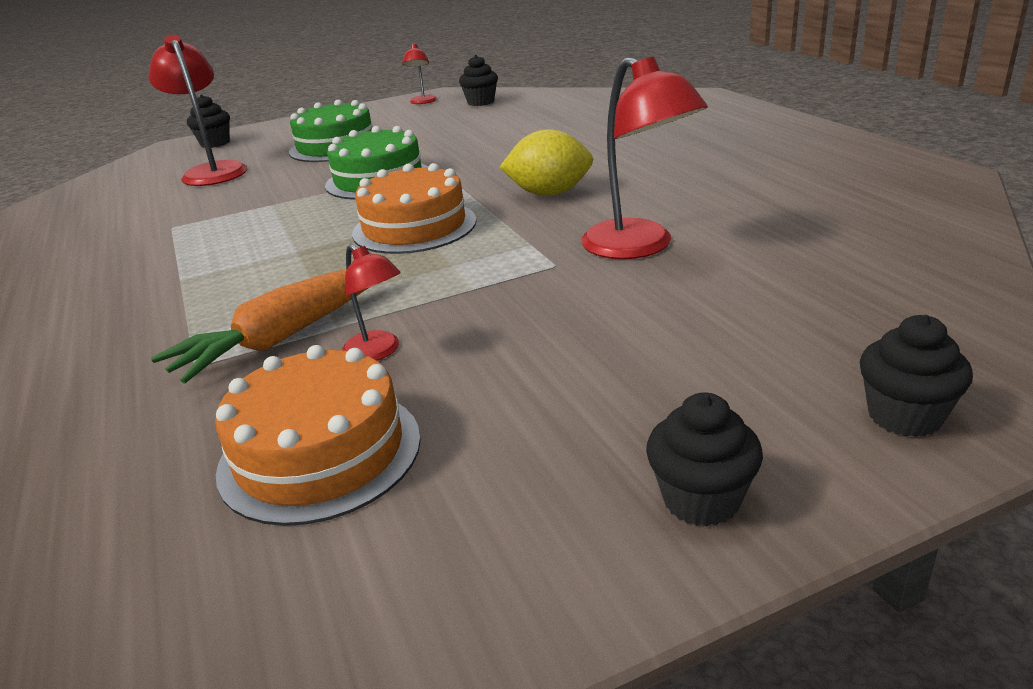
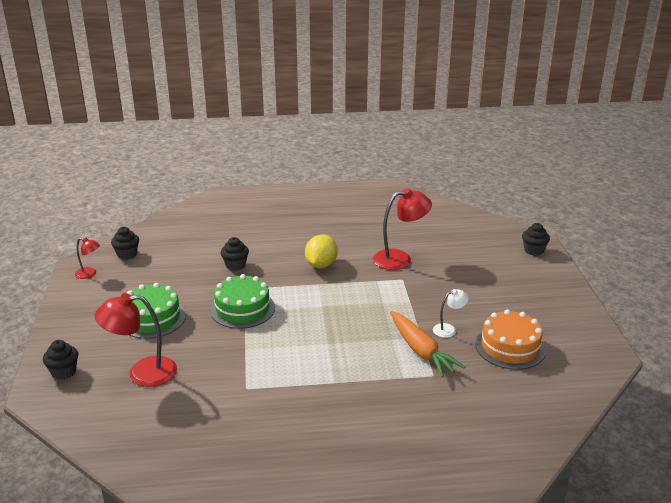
camera: 75 degrees left, 0 degrees up
(378, 352) = (449, 329): red lamp -> white lamp
(414, 227) = (328, 306): orange cake -> none
(701, 499) = (556, 288): black cupcake -> black cupcake (235, 265)

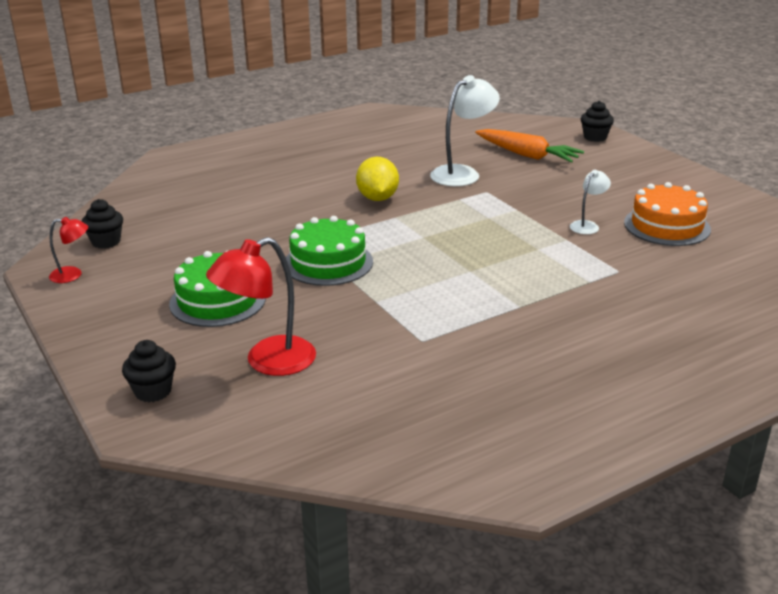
camera: 25 degrees left, 0 degrees up
(235, 265) = (270, 221): black cupcake -> none
(400, 259) = (462, 173): red lamp -> white lamp
(421, 351) = (580, 252): orange carrot -> orange carrot (527, 155)

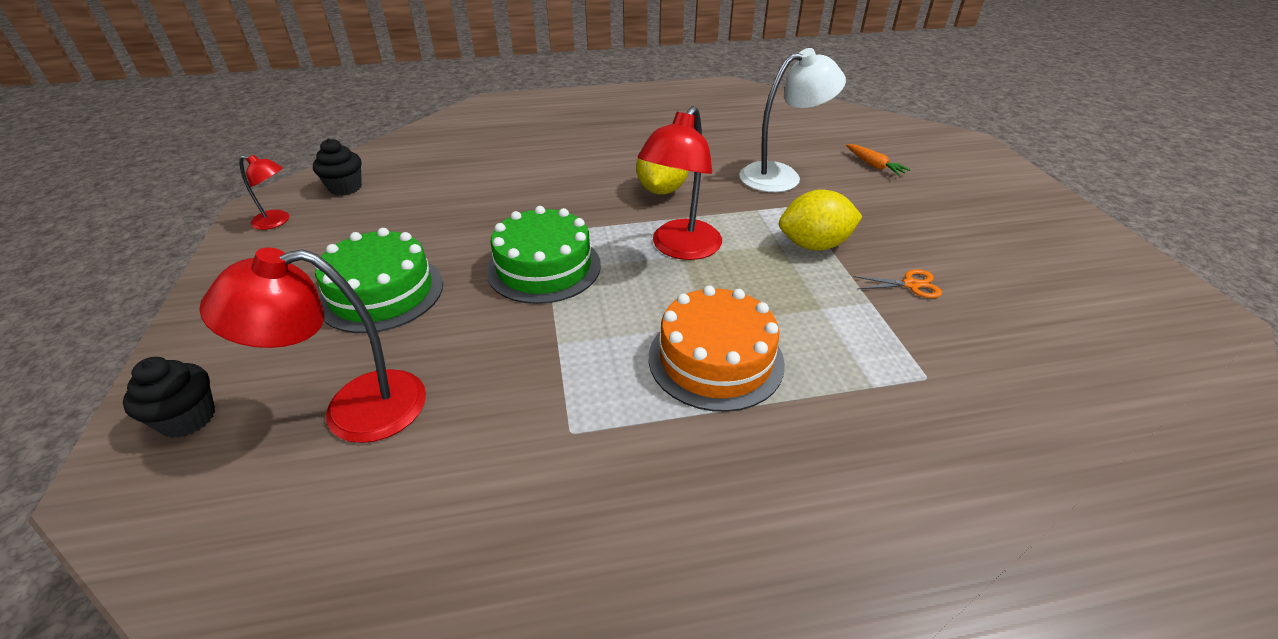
camera: 20 degrees right, 10 degrees up
(420, 233) = (680, 248): none -> red lamp
(512, 214) = (814, 245): none -> yellow lemon
(527, 155) = (874, 165): orange carrot -> orange carrot, size x0.51
(587, 225) = (911, 284): white lamp -> orange scissors
(595, 137) = (973, 156): black cupcake -> none
(667, 226) = (1033, 312): orange cake -> orange cake (715, 359)

